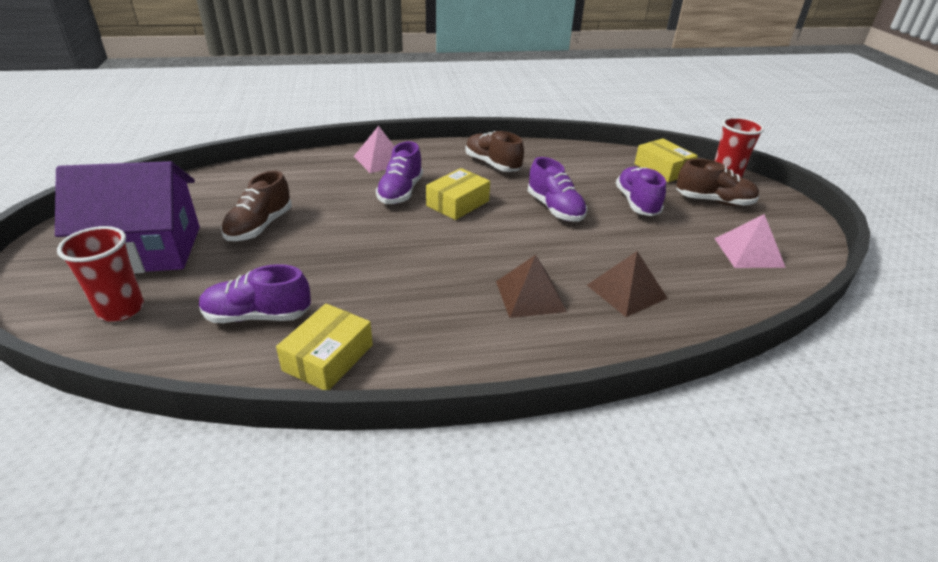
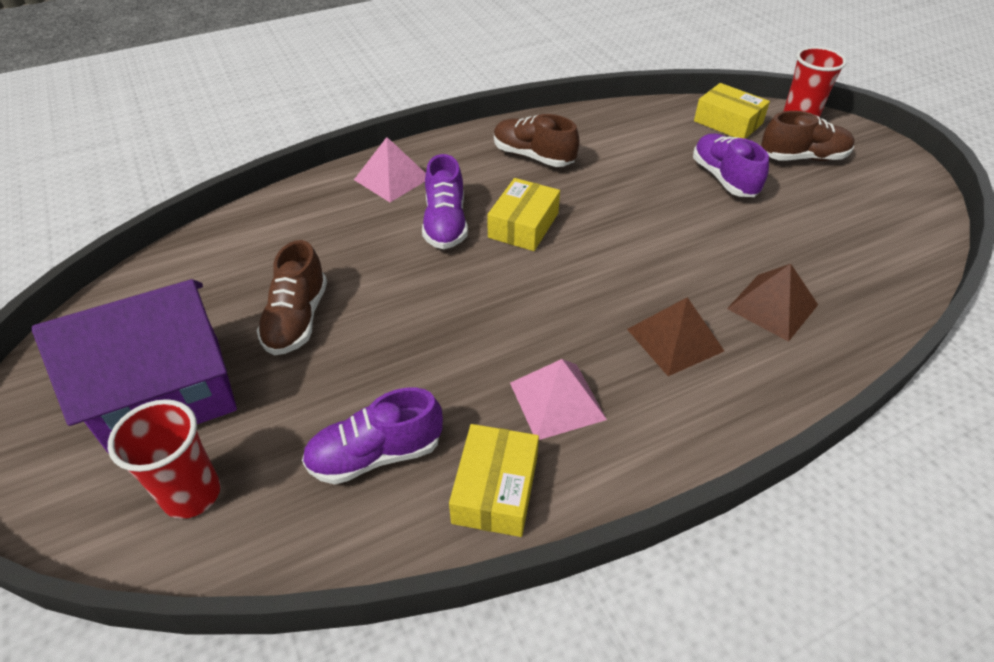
camera: 15 degrees left, 10 degrees up
(555, 209) = (639, 208): purple shoe -> none
(748, 252) = (869, 221): pink pyramid -> pink pyramid (557, 400)

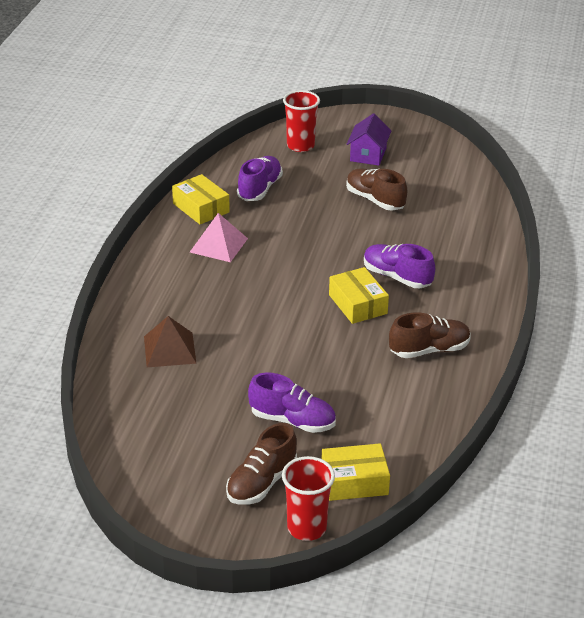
camera: 130 degrees right, 10 degrees down
(167, 393) = (368, 155): purple house -> purple house, size x0.53
(392, 178) = (473, 279): pink pyramid -> none
(675, 340) = (199, 300): brown pyramid -> none

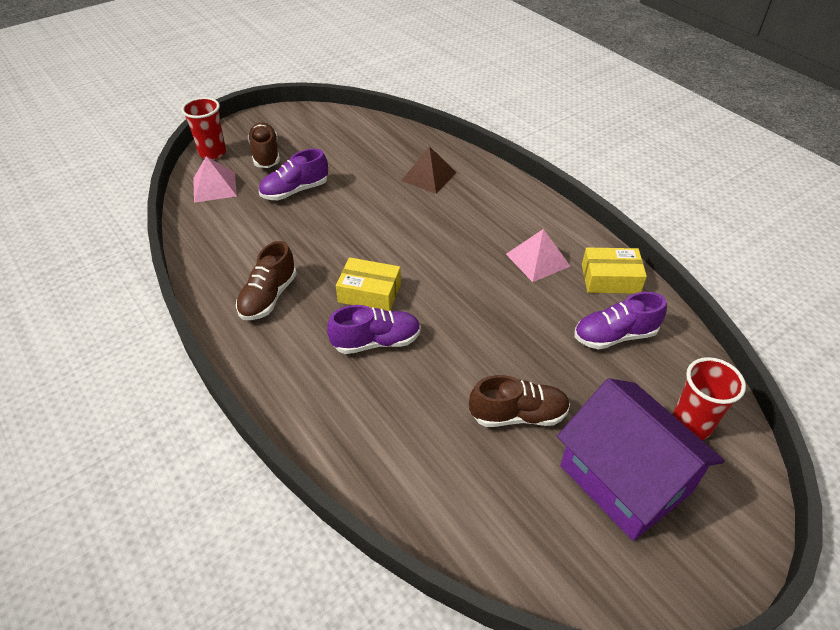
camera: 130 degrees right, 10 degrees up
(259, 189) = (614, 336): purple shoe -> purple shoe turned 105 degrees clockwise
(354, 481) = (214, 187): yellow box -> pink pyramid
(368, 155) = (625, 478): purple house -> purple house, size x1.90

